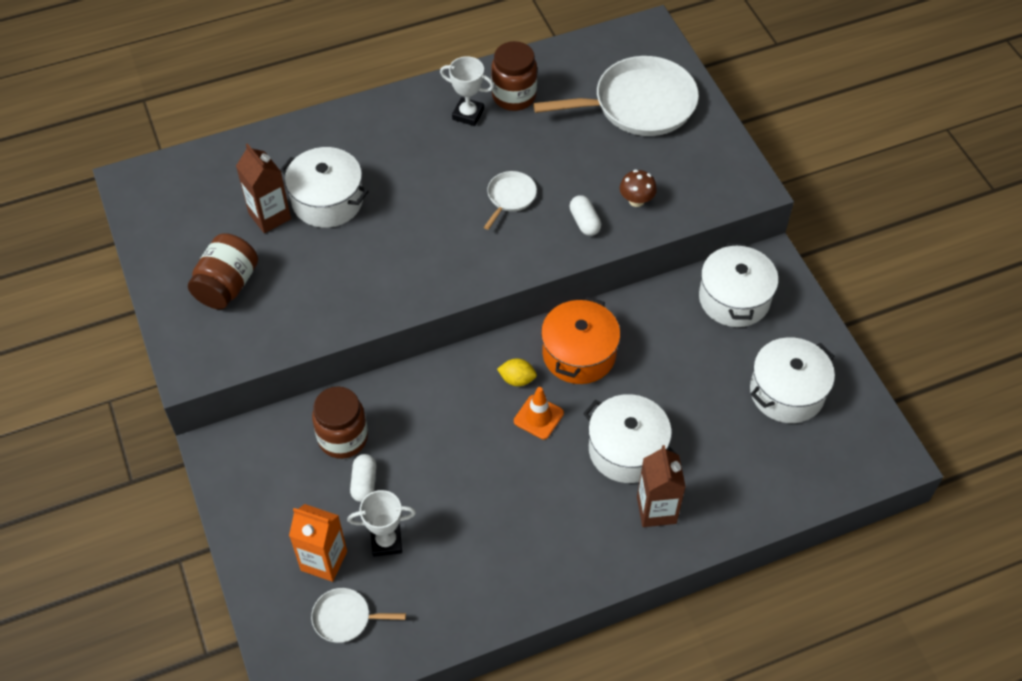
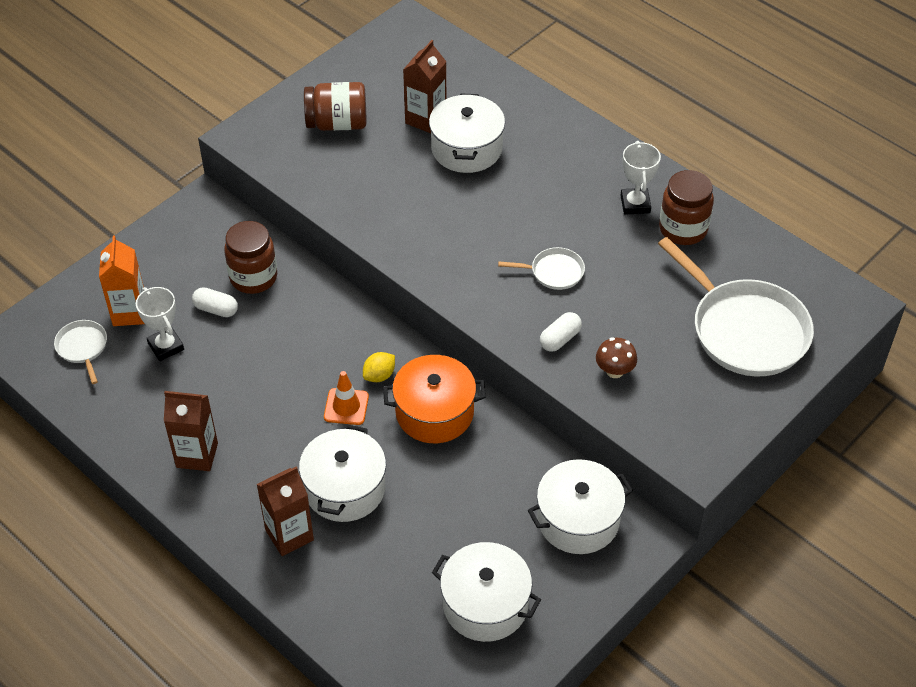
camera: 65 degrees right, 5 degrees down
(364, 483) = (216, 309): white capsule -> white capsule turned 45 degrees clockwise
(517, 379) = (379, 375): yellow lemon -> yellow lemon turned 60 degrees clockwise
(532, 556) = (197, 455): none -> brown carton

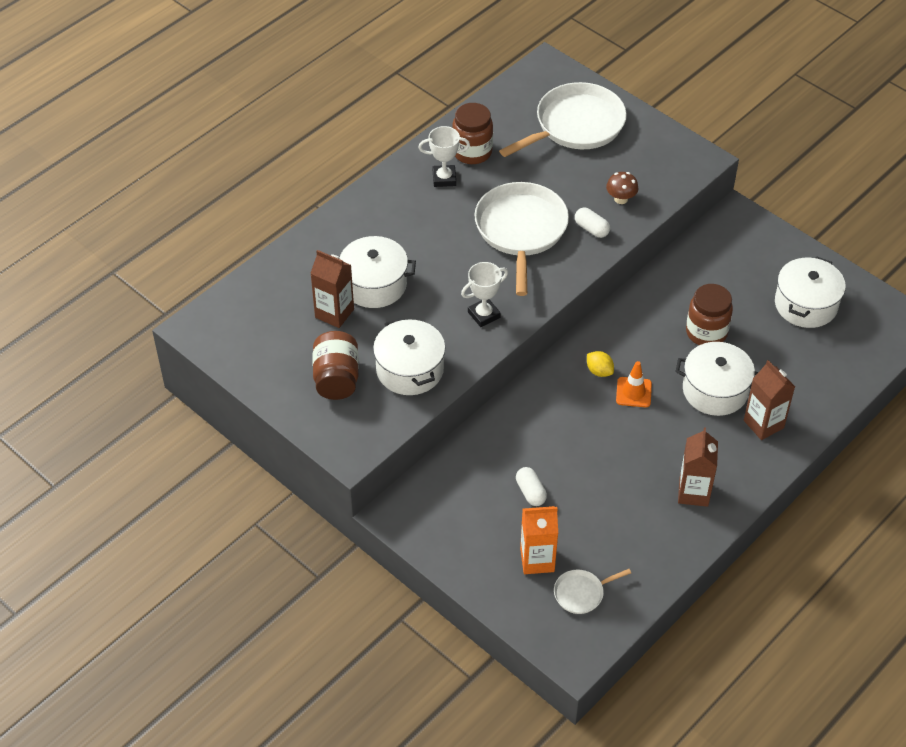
camera: 90 degrees left, 0 degrees up
(166, 346) = (576, 527): white trophy -> white trophy (484, 315)
(216, 309) = (530, 492): white capsule -> white capsule turned 45 degrees counterclockwise
(253, 277) = (491, 466): brown jar -> brown jar (706, 332)
(434, 412) = (634, 335): orange pot -> none
(554, 272) = (521, 230): white pan -> white pan, size x2.16
(578, 519) = (725, 251): white pot -> white pot (409, 369)

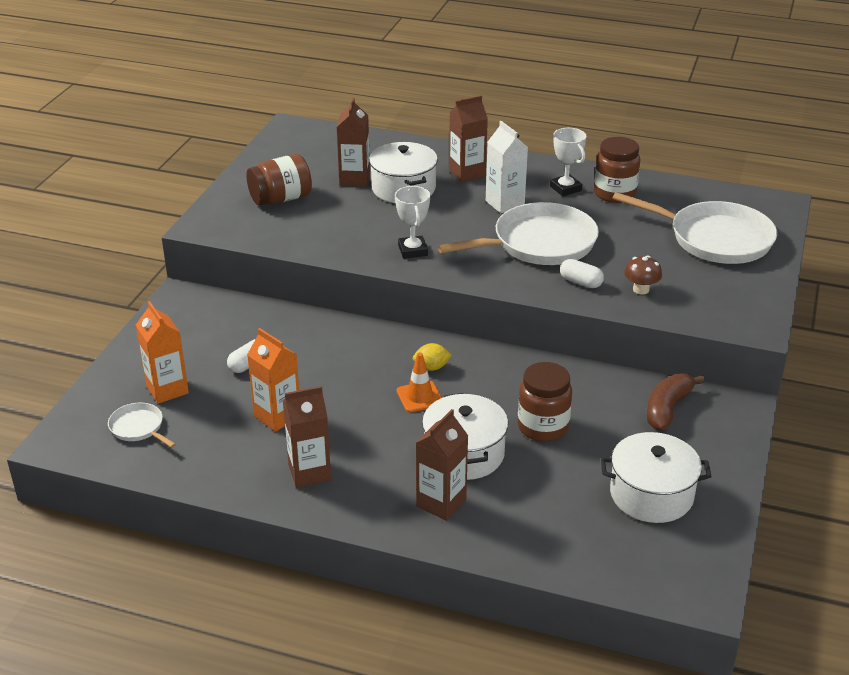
camera: 65 degrees right, 15 degrees down
(376, 231) = (467, 173): none -> brown carton
(409, 369) = (316, 230): white pot -> none
(444, 227) = (504, 203): none -> white carton
(484, 315) = (412, 250): white trophy -> white trophy turned 45 degrees clockwise
(591, 229) = (580, 282): white capsule -> white capsule turned 75 degrees counterclockwise
(599, 371) = (431, 367): yellow lemon -> yellow lemon turned 60 degrees clockwise
(613, 492) = (277, 416): none -> orange carton
(719, 254) = (667, 409): none -> brown banana

